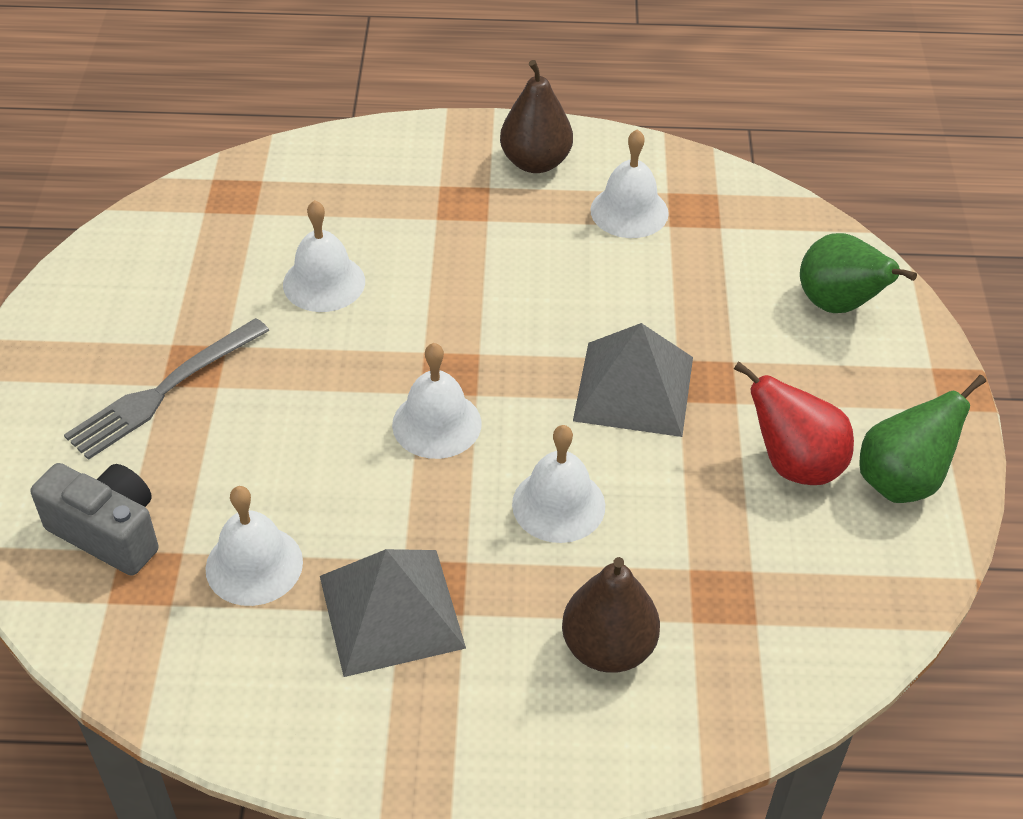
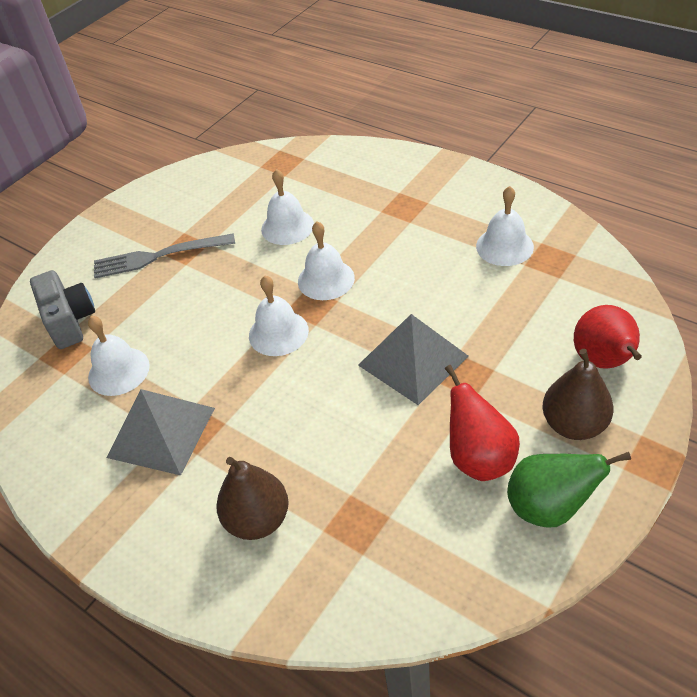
camera: 40 degrees right, 0 degrees up
(535, 162) = (469, 196): brown pear -> brown pear (573, 424)
(558, 504) = (305, 413): white bell -> white bell (326, 279)
(838, 305) = (603, 361): green pear -> red pear

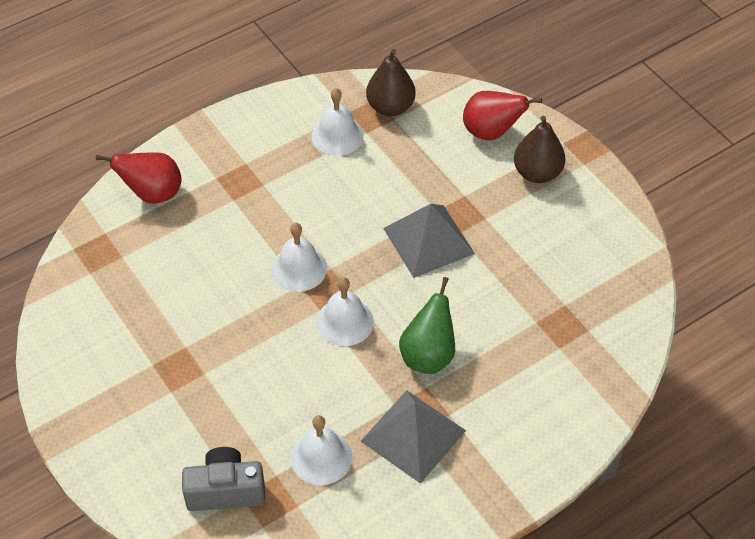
camera: 75 degrees left, 5 degrees up
(157, 257) = (176, 395): grey fork -> none
(258, 519) = (532, 386): brown pear -> brown pear (390, 107)
(287, 227) = (205, 276): white bell -> none
(479, 458) = (540, 236): red pear -> red pear (152, 194)
(549, 507) = (596, 215): green pear -> green pear (428, 355)

